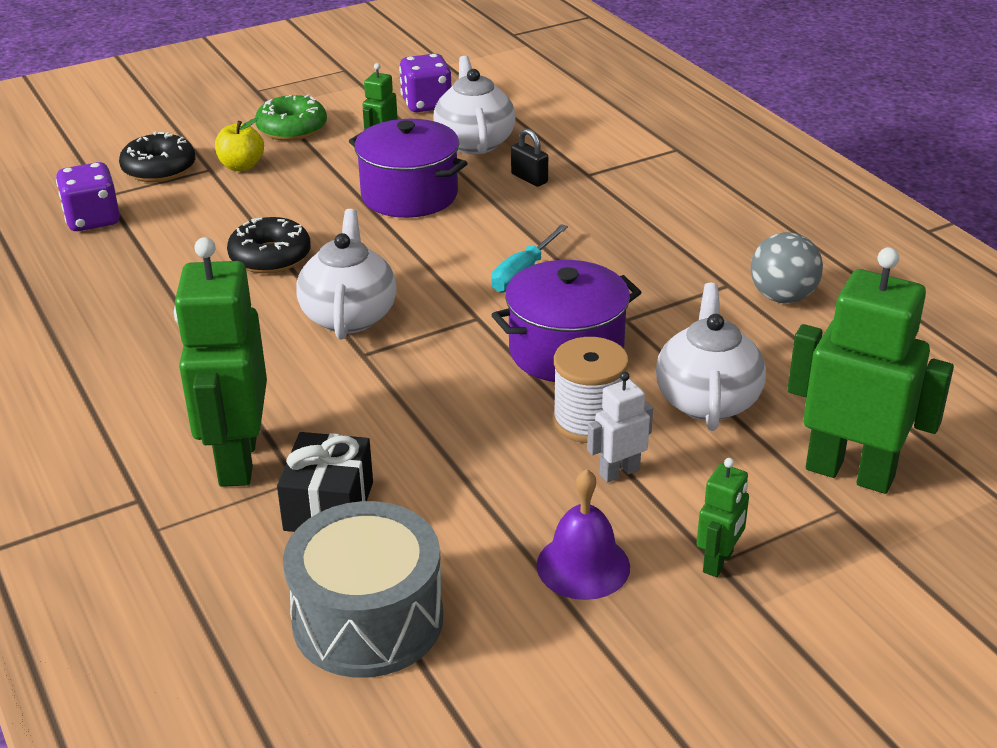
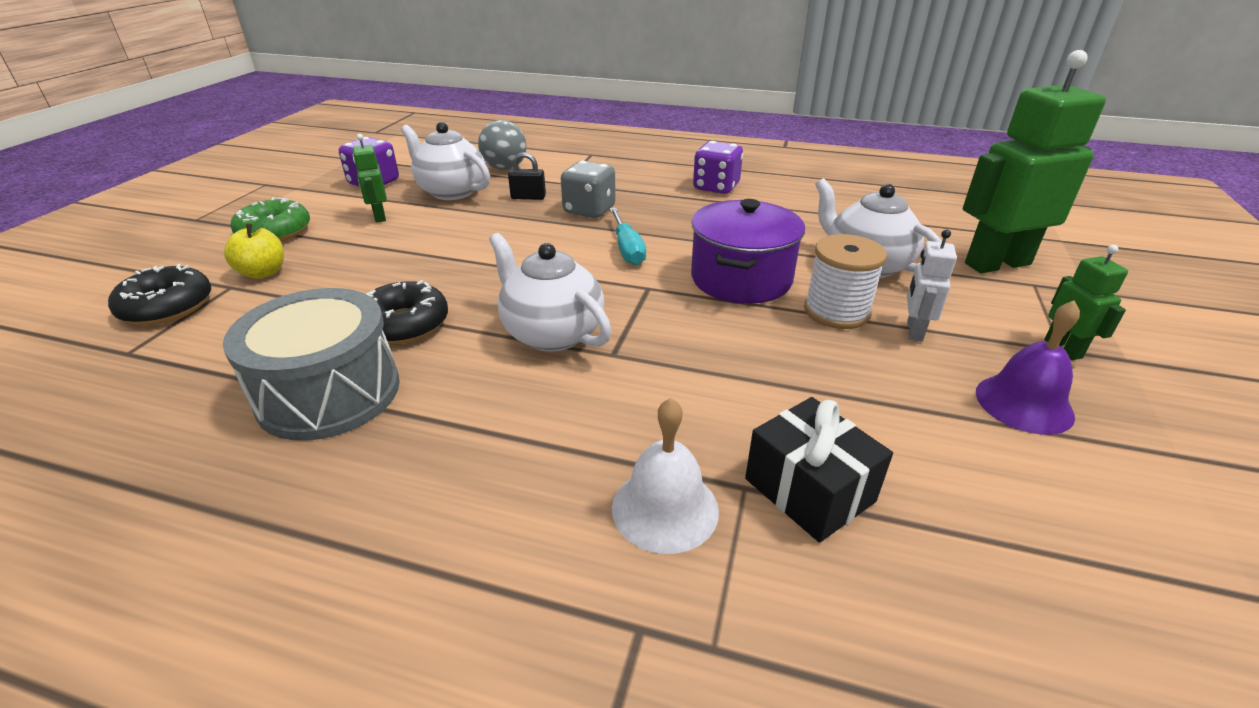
camera: 45 degrees left, 0 degrees up
(92, 220) = (140, 380): purple dice -> purple dice (716, 187)
(237, 460) = (665, 508): green robot -> white bell
(368, 619) = (1021, 566): grey drum -> grey drum (329, 393)
(409, 195) = (456, 237): purple pot -> none
(559, 218) = (589, 210): none -> grey dice
(782, 297) = (788, 199): grey ball -> grey ball (505, 168)

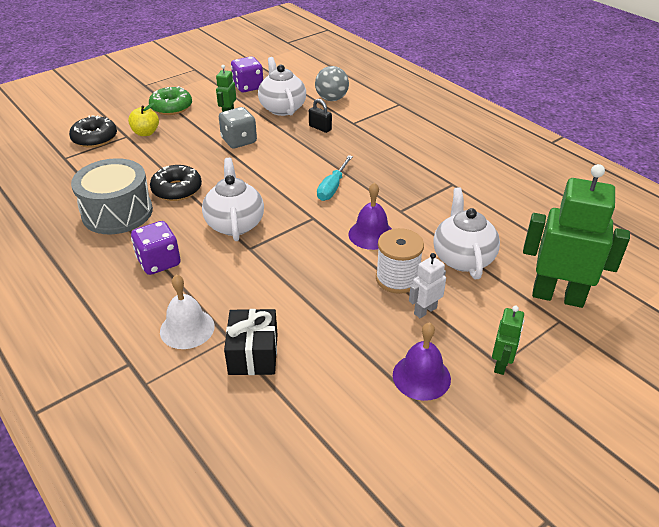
camera: 35 degrees right, 5 degrees up
(589, 210) = (344, 151): grey dice -> grey dice (239, 141)
(716, 187) = (447, 161): purple dice -> purple dice (159, 262)
(741, 279) = (371, 234): purple pot -> purple bell

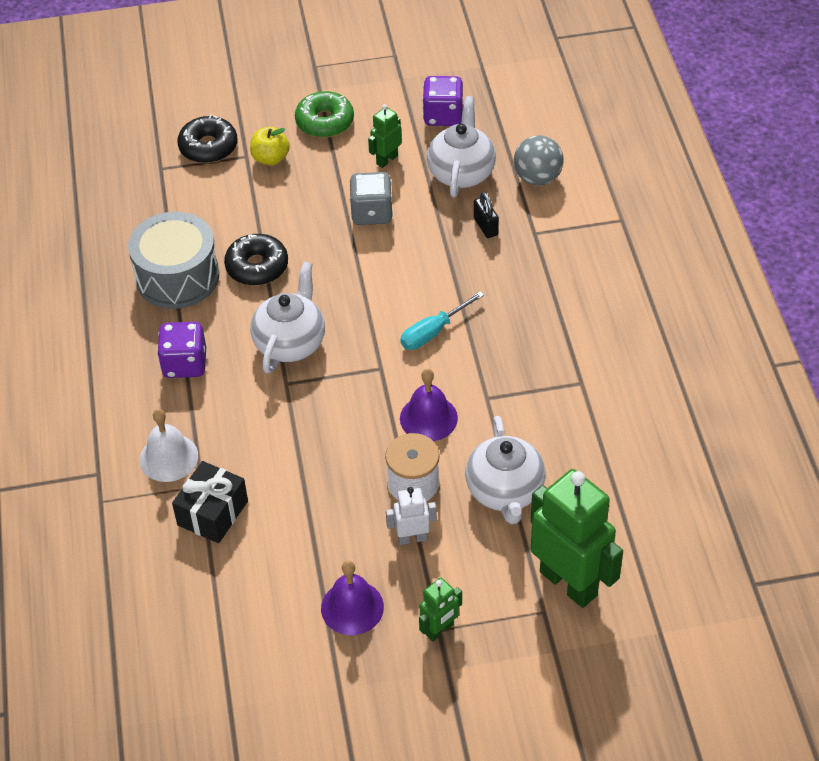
camera: 30 degrees right, 10 degrees up
(462, 258) = (505, 492): white teapot -> white teapot turned 150 degrees clockwise

